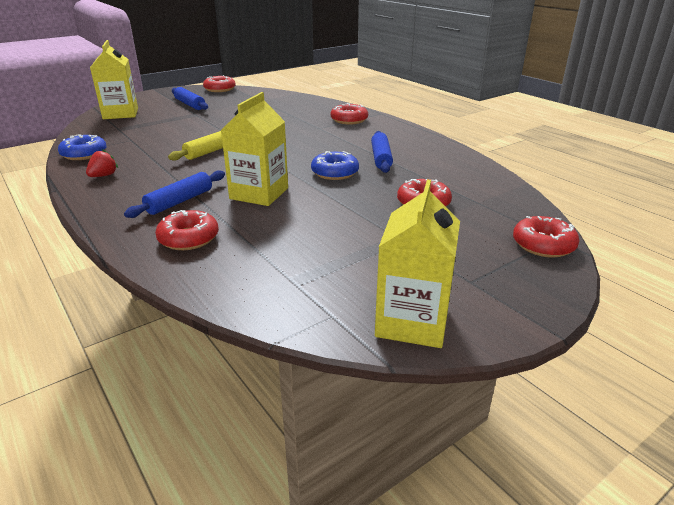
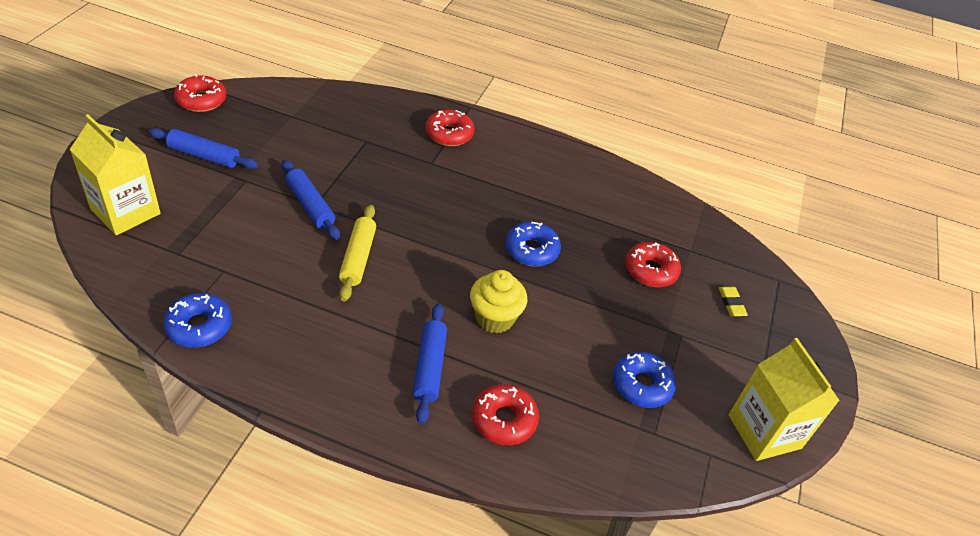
camera: 40 degrees left, 15 degrees up
(103, 176) = (285, 359): red strawberry -> none
(259, 193) = (494, 318): yellow carton -> yellow cupcake
(326, 256) = (641, 385): none -> blue donut
(381, 158) = (551, 205): blue rolling pin -> blue rolling pin (310, 206)
(482, 238) = (731, 303): none -> yellow eraser
(543, 245) = (776, 293): red donut -> none

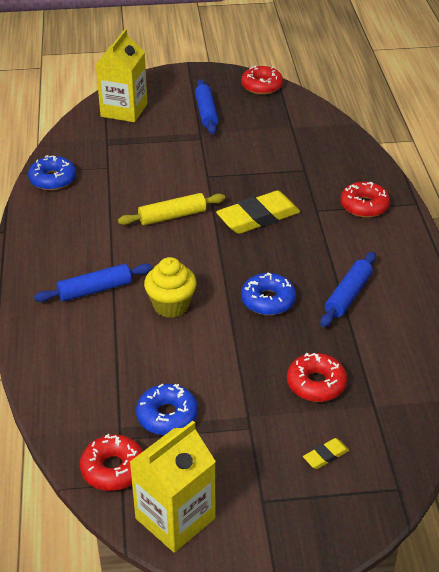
camera: 70 degrees right, 5 degrees down
(310, 206) = (204, 174): blue rolling pin -> blue rolling pin (348, 295)
(411, 202) = (258, 217): none -> yellow eraser
(504, 420) = (72, 345): red donut -> red donut (113, 469)

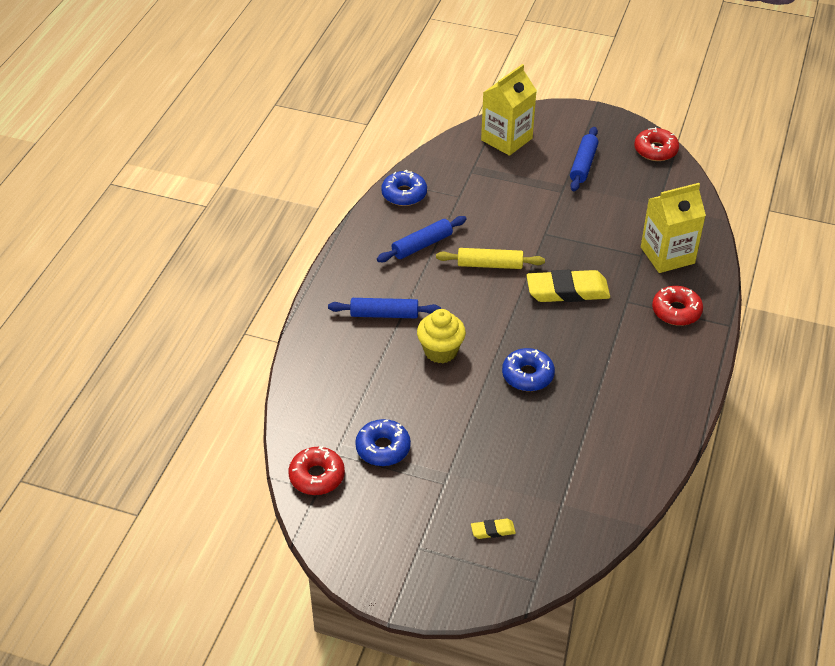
camera: 25 degrees right, 5 degrees up
(175, 518) = (343, 534): yellow carton -> yellow carton (667, 255)
(316, 384) = (523, 466): red donut -> none
(348, 295) = (603, 395): blue rolling pin -> blue rolling pin (422, 245)

